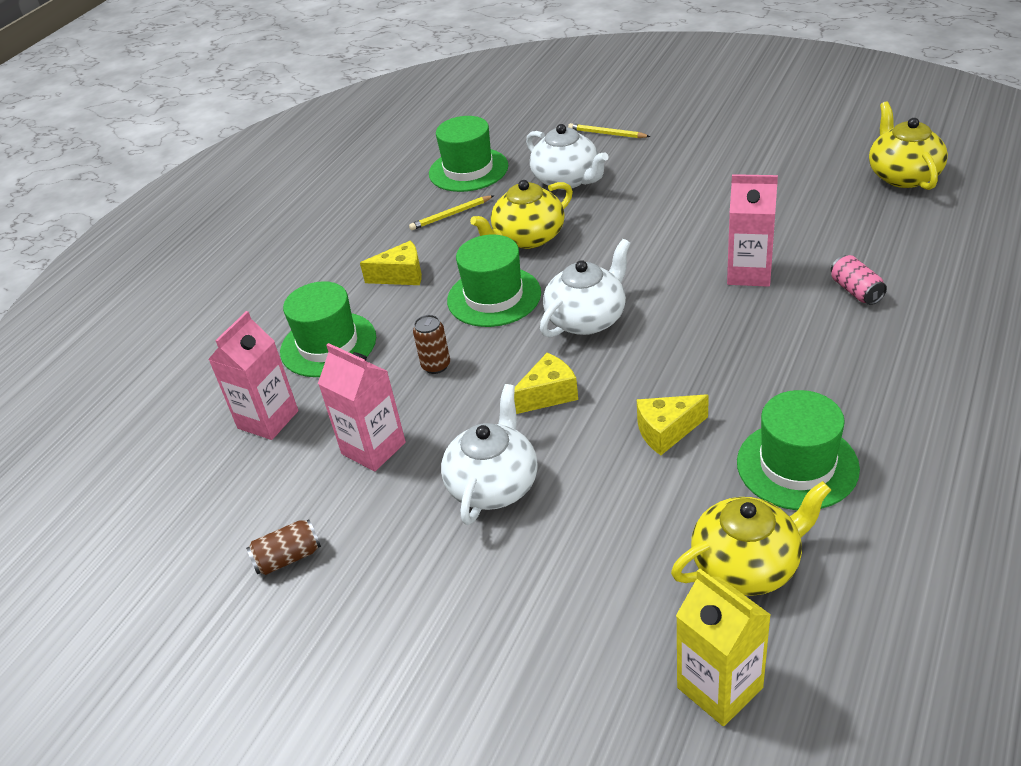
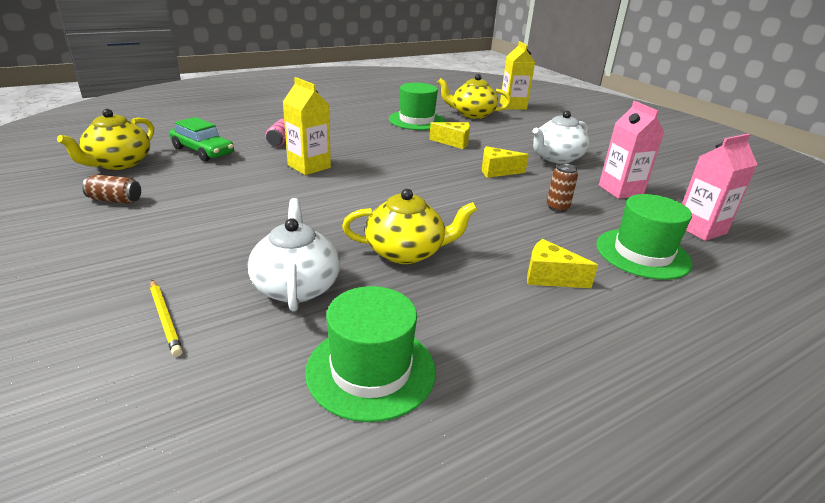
camera: 155 degrees left, 10 degrees down
(288, 558) = (682, 174): brown can -> brown can (115, 200)
(451, 215) = (452, 314): yellow pencil -> none
(494, 297) = (481, 225): green hat -> none
(587, 319) = (433, 188): white teapot -> none
(749, 273) = (309, 166): pink carton -> yellow carton
(884, 228) = (203, 151): none -> green car

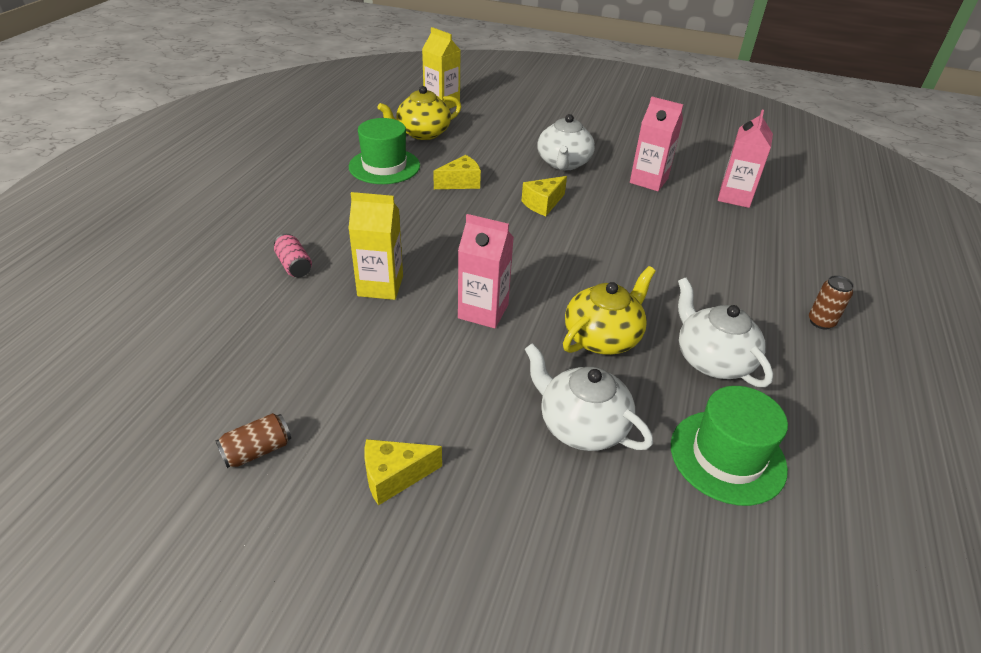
camera: 40 degrees left, 10 degrees up
(119, 163) = (160, 402): yellow teapot -> none
(165, 319) = (542, 529): yellow pencil -> none
(203, 151) = (231, 327): green car -> none
(347, 202) = (483, 311): none -> pink carton
(476, 309) = (712, 359): none -> white teapot
(550, 277) = (713, 300): yellow cheese -> yellow cheese (394, 477)
(557, 207) = (634, 224): brown can -> brown can (821, 322)
(642, 253) = (733, 242): green hat -> none

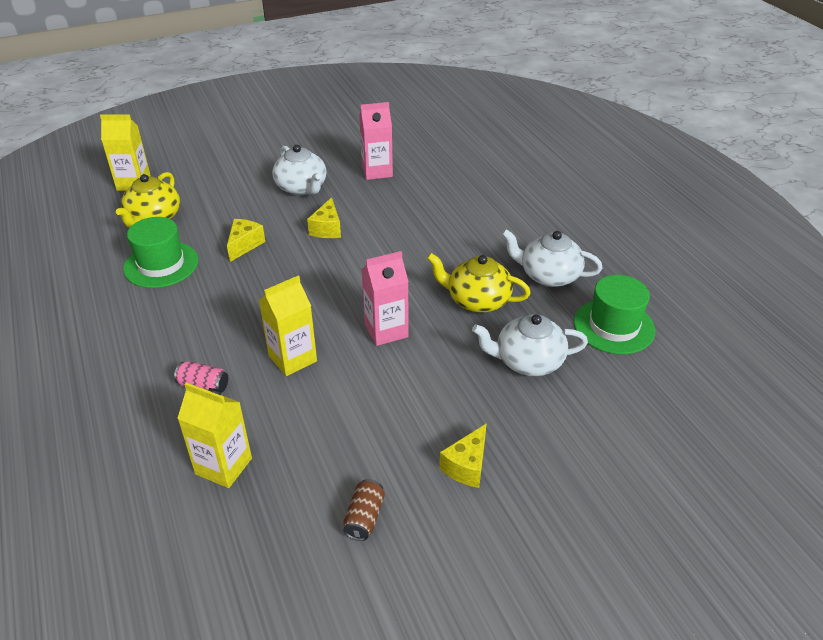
camera: 40 degrees left, 0 degrees up
(226, 332) = (223, 466): none -> yellow carton
(603, 337) = (477, 300): yellow teapot -> yellow teapot turned 75 degrees counterclockwise
(734, 197) = (443, 155): pink carton -> none
(821, 322) = (576, 217): brown can -> none

